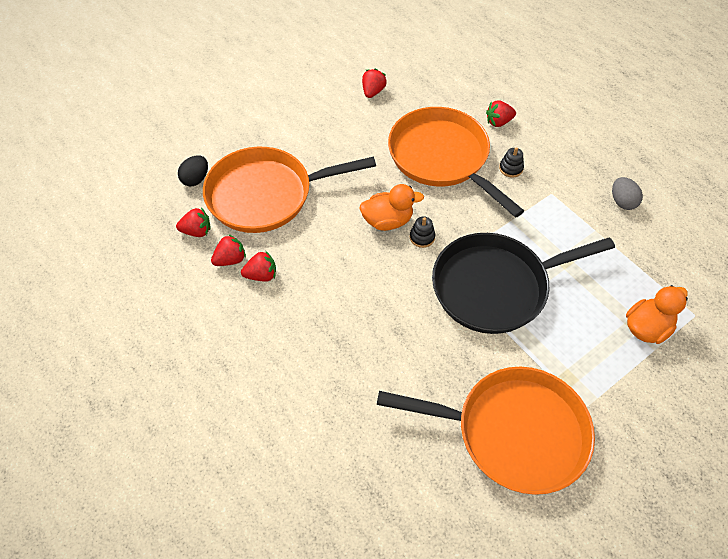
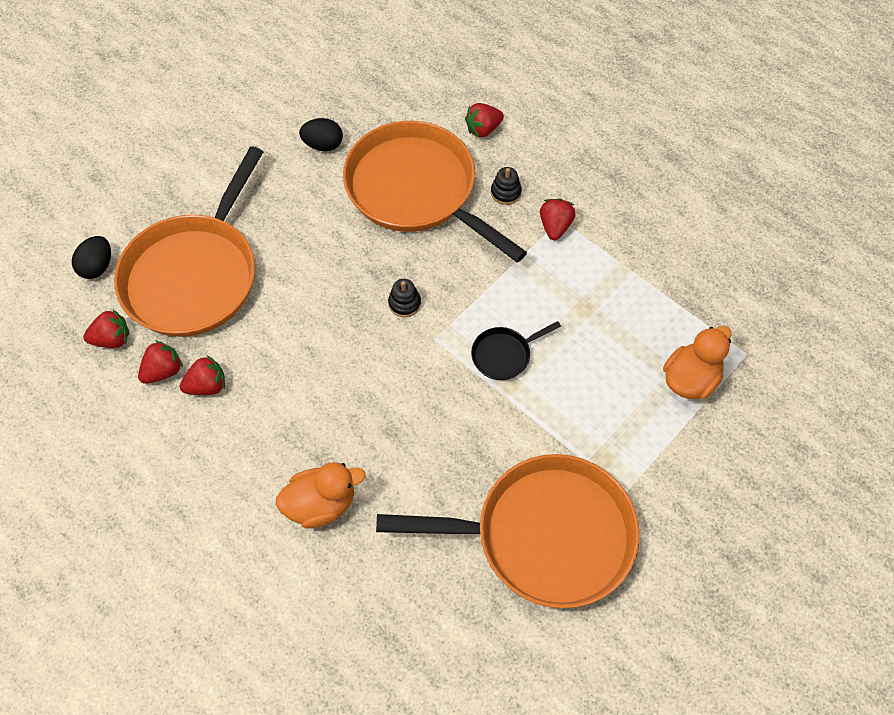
camera: 10 degrees left, 5 degrees up
(266, 195) = (194, 275): orange pan -> orange pan turned 45 degrees counterclockwise
(373, 92) = (313, 108): red strawberry -> red strawberry (555, 226)
(376, 117) = (323, 145): none -> black egg
(387, 221) = (358, 288): orange duck -> orange duck (321, 504)
(495, 287) = (504, 355): black pan -> black pan, size x0.41
(622, 202) = (648, 218): grey egg -> none

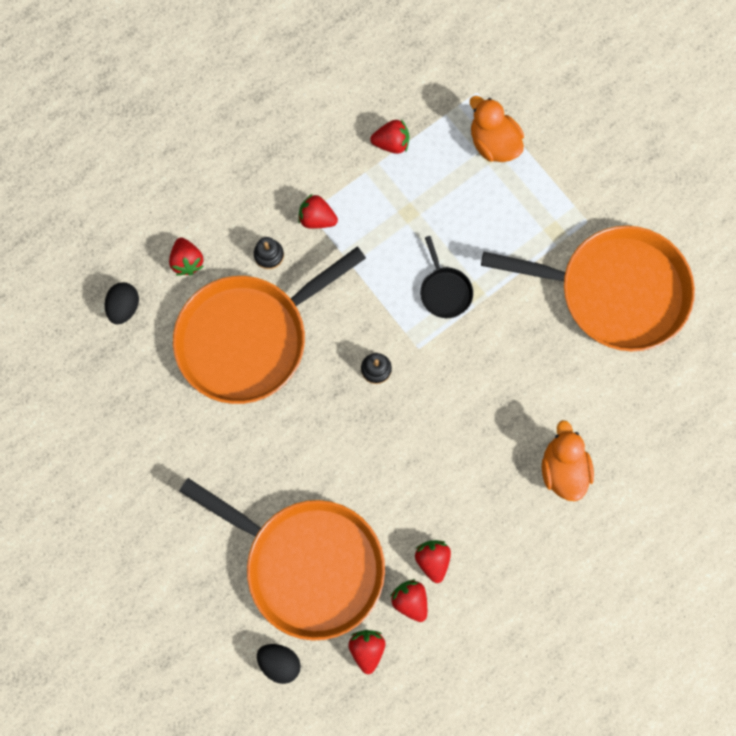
camera: 80 degrees left, 15 degrees up
(323, 145) = (173, 421): black egg -> black egg (124, 307)
(545, 535) = (615, 291): orange pan -> orange pan turned 90 degrees clockwise
(658, 280) = (391, 143): none -> red strawberry

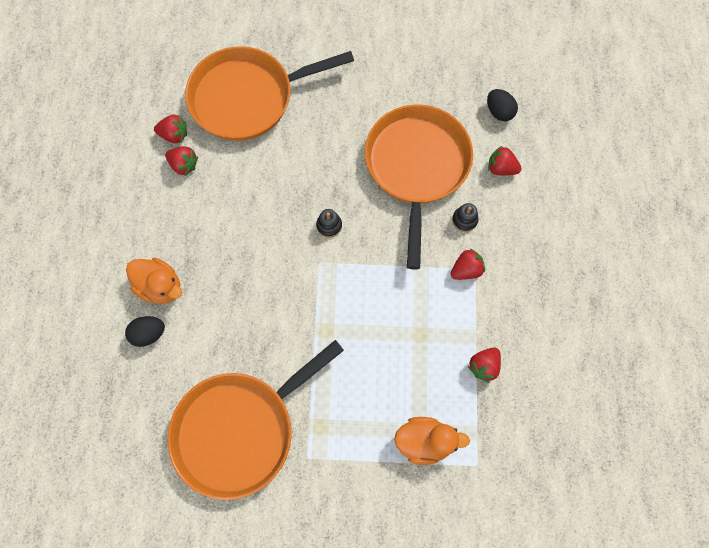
camera: 130 degrees right, 5 degrees down
(280, 662) = (209, 45): black egg -> black egg (149, 334)
(367, 649) = (172, 93): red strawberry -> none
(444, 291) = (343, 311): black pan -> none

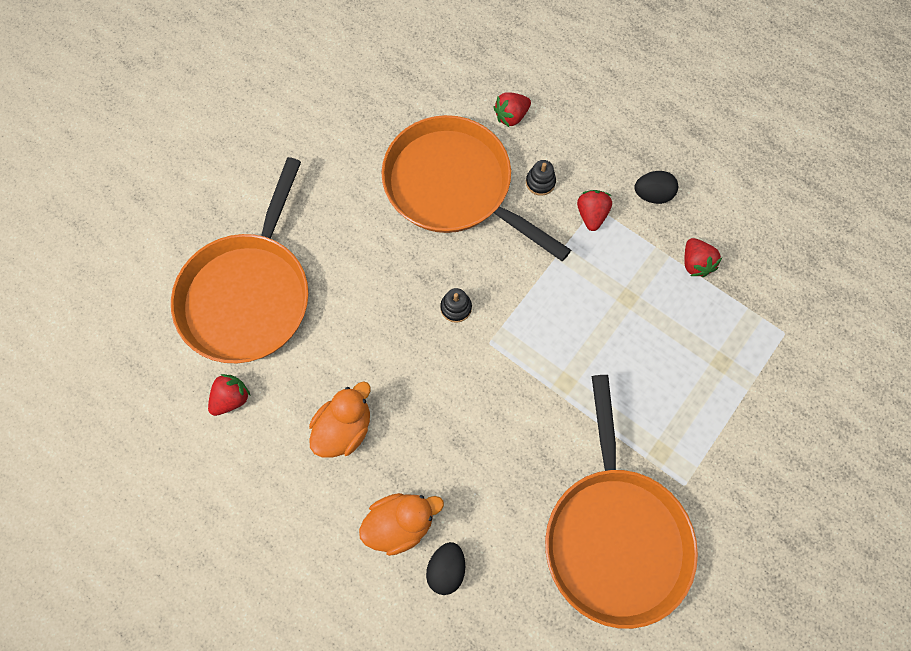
camera: 55 degrees left, 0 degrees up
(184, 165) = (276, 410): red strawberry -> none
(425, 441) = (735, 364): orange duck -> orange duck (344, 428)
(499, 112) = (452, 78): black egg -> black egg (652, 195)

